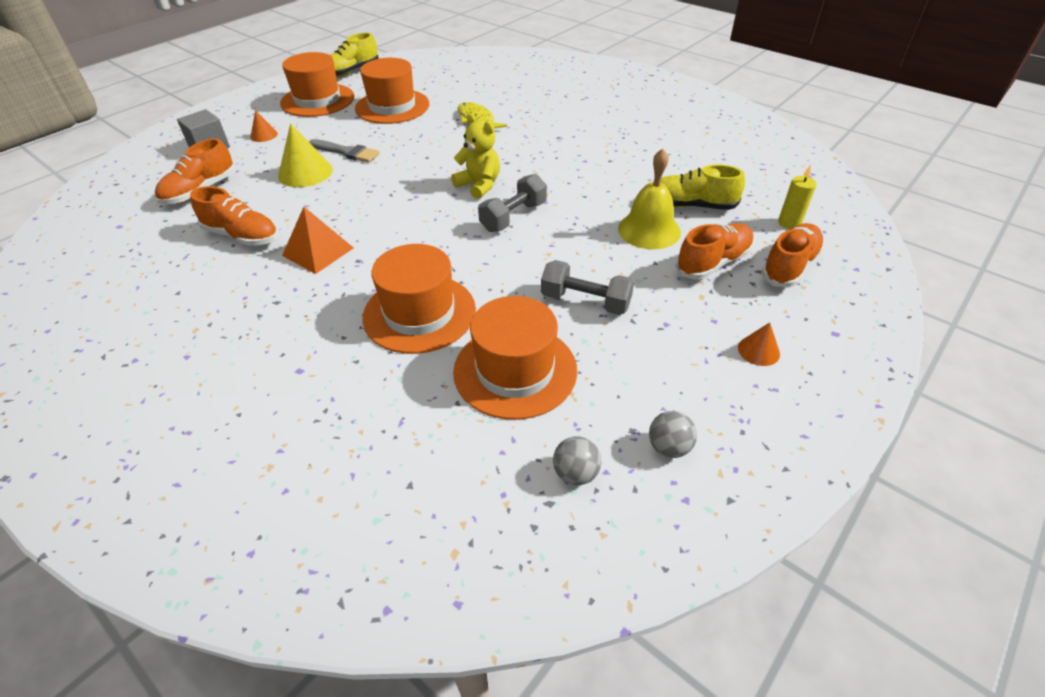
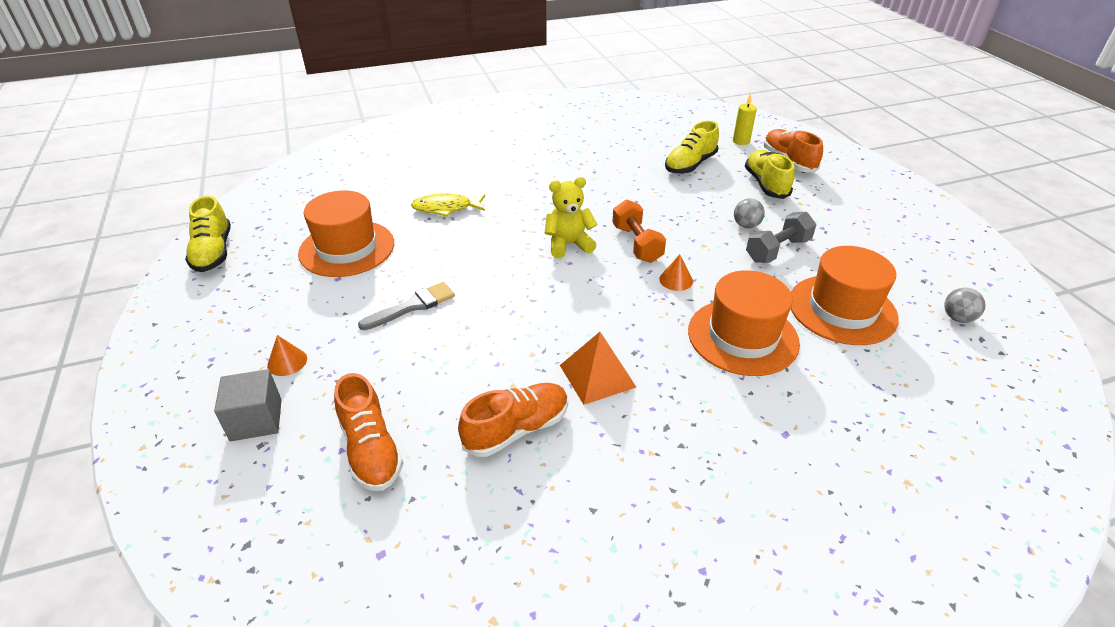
camera: 60 degrees left, 5 degrees down
(305, 172) = (424, 348): yellow cone -> none
(317, 100) = (252, 296): orange hat -> none
(513, 217) = (637, 243): grey dumbbell -> orange dumbbell
(649, 230) = (707, 192): yellow bell -> none
(669, 447) = (944, 273): grey ball -> grey ball (746, 225)
(713, 263) = (766, 184): orange shoe -> yellow shoe
(758, 350) = (867, 206): orange cone -> orange cone (676, 280)

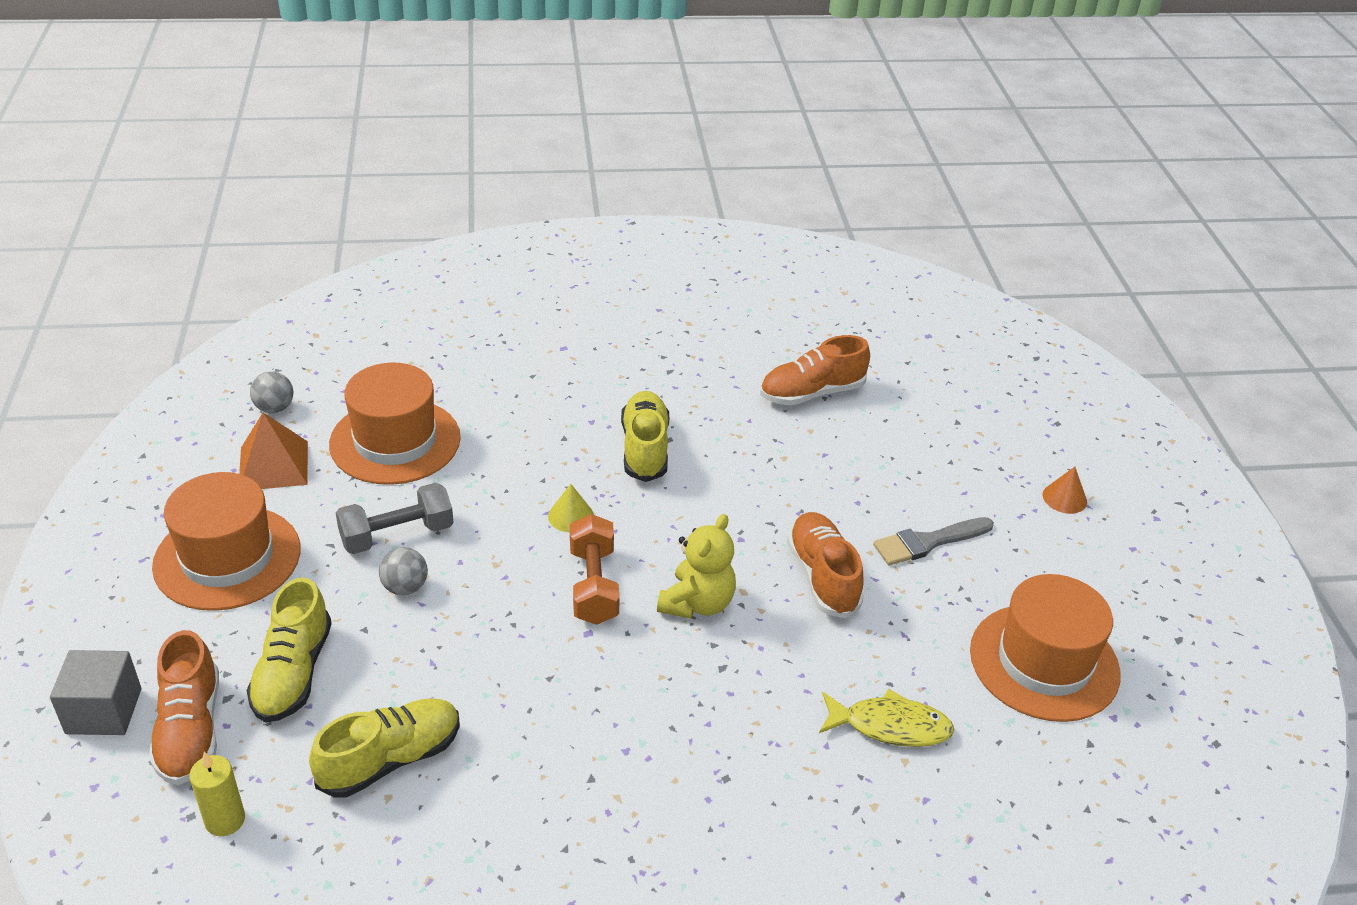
camera: 170 degrees left, 0 degrees up
(213, 252) = (1258, 695): yellow shoe -> yellow shoe (645, 449)
(256, 420) = (1071, 444): grey cube -> grey cube (104, 711)
(371, 449) = (950, 401): orange shoe -> orange shoe (822, 577)
(568, 244) = (697, 603): yellow teddy bear -> yellow teddy bear turned 60 degrees counterclockwise
(597, 376) = (719, 423): orange pyramid -> orange pyramid (273, 465)
(676, 280) = (571, 516): orange cone -> yellow cone
(742, 336) = (537, 433): orange hat -> orange hat (227, 558)

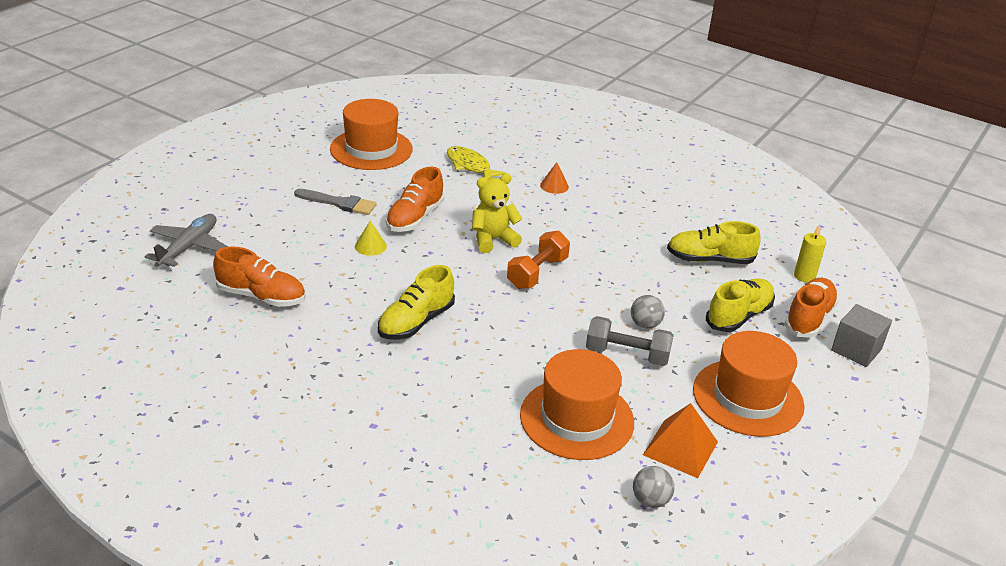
camera: 140 degrees left, 5 degrees down
(571, 516) = (510, 310): yellow cone -> yellow cone (370, 246)
(955, 399) = (188, 247): none -> grey plane
(1064, 498) = (237, 183): orange cone -> orange cone (554, 186)

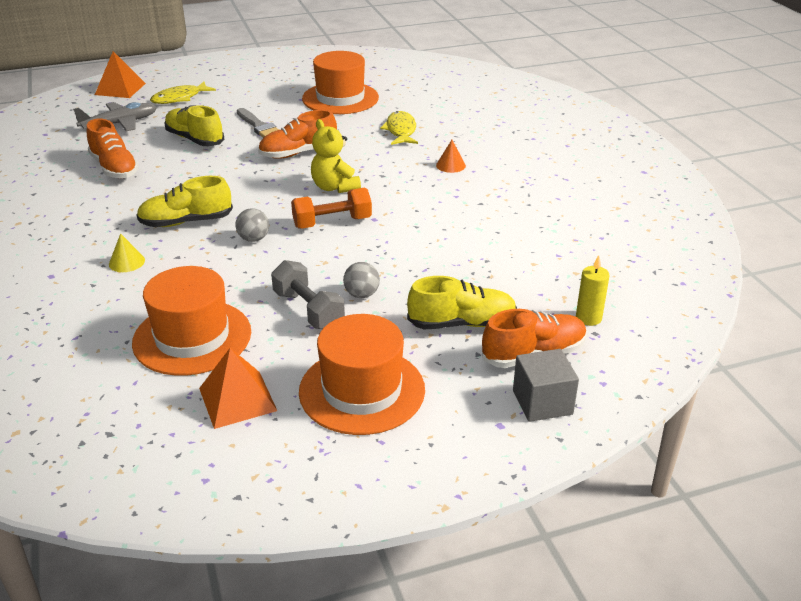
camera: 40 degrees right, 0 degrees up
(124, 208) = (120, 89): none -> orange pyramid
(209, 198) = (179, 98): none -> yellow fish
(370, 246) = (236, 161): yellow cone -> yellow cone (126, 262)
(493, 240) = (334, 187): yellow teddy bear -> yellow teddy bear turned 135 degrees counterclockwise
(650, 500) = (149, 424): grey ball -> grey ball (254, 239)
(709, 260) = (507, 268): yellow shoe -> yellow shoe (195, 139)

